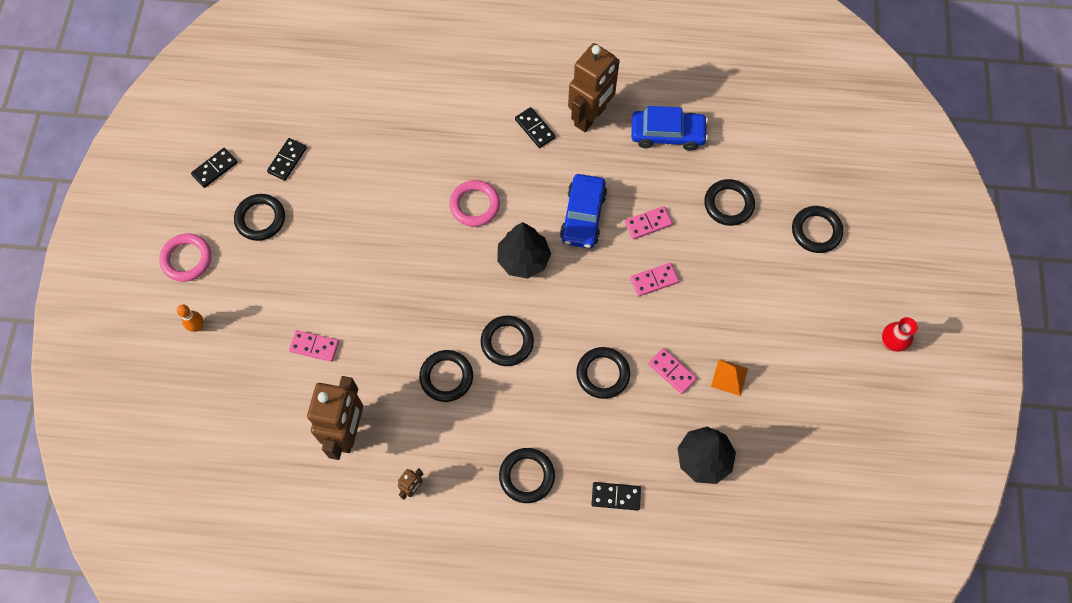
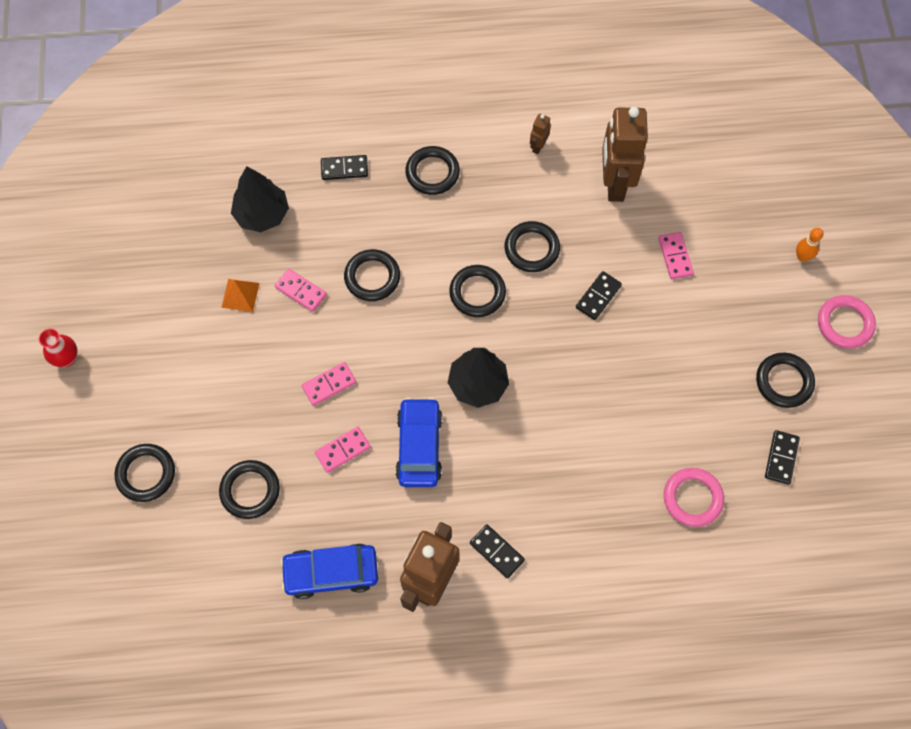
camera: 170 degrees right, 0 degrees up
(215, 169) = (860, 433): black domino -> black domino (598, 296)
(314, 346) = (675, 256): pink domino -> pink domino turned 75 degrees clockwise
(474, 205) = (547, 439): pink ring -> pink ring (692, 498)

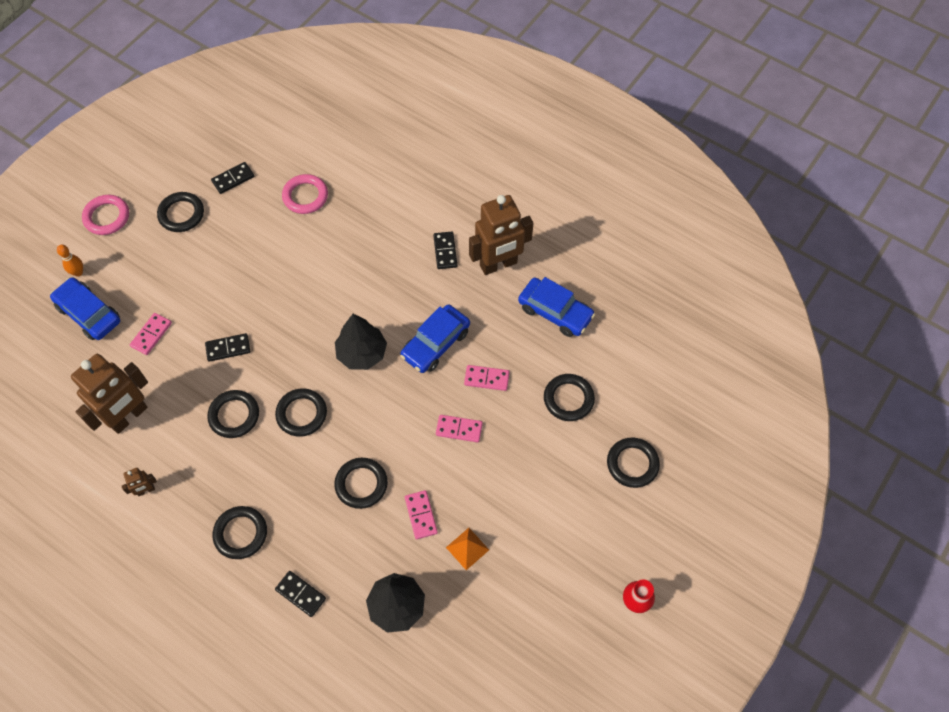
camera: 140 degrees left, 5 degrees down
(747, 232) = (89, 314): none -> blue car

